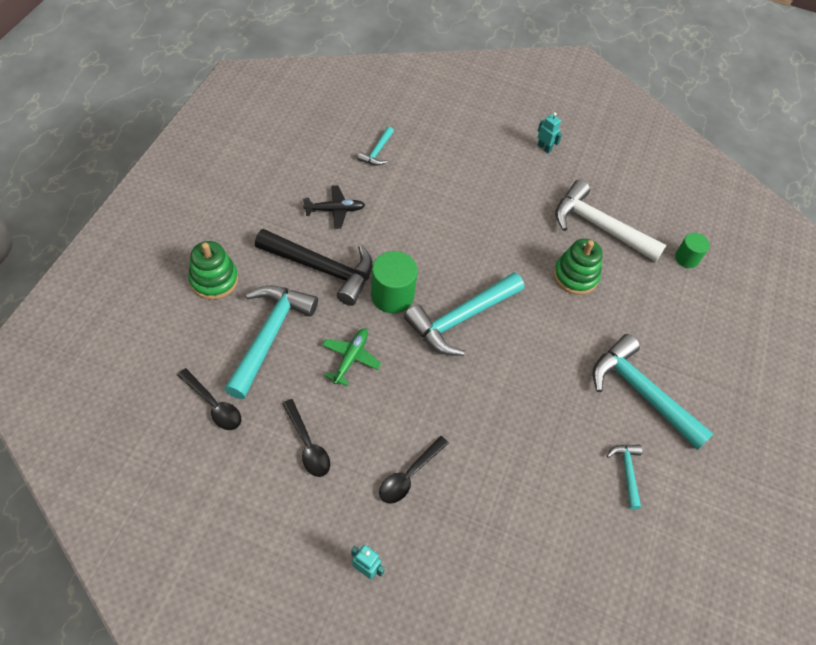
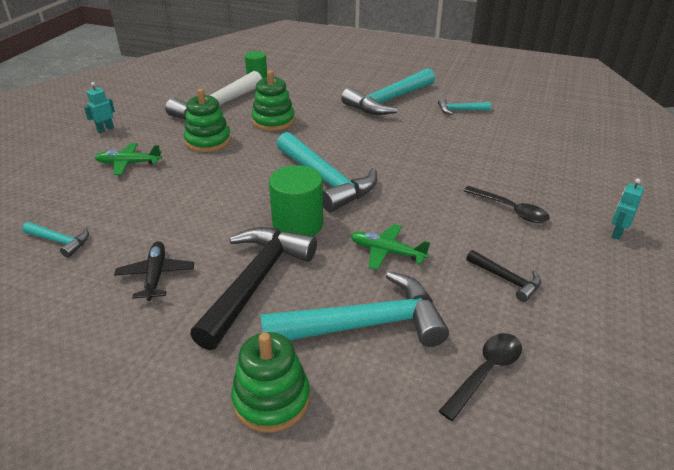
camera: 85 degrees left, 20 degrees down
(270, 335) = (365, 324): turquoise hammer -> turquoise hammer turned 150 degrees clockwise
(307, 444) = (507, 280): black spoon -> black hammer
(485, 173) = (129, 163): none -> green plane
(528, 224) = (208, 141): none -> green stacking toy

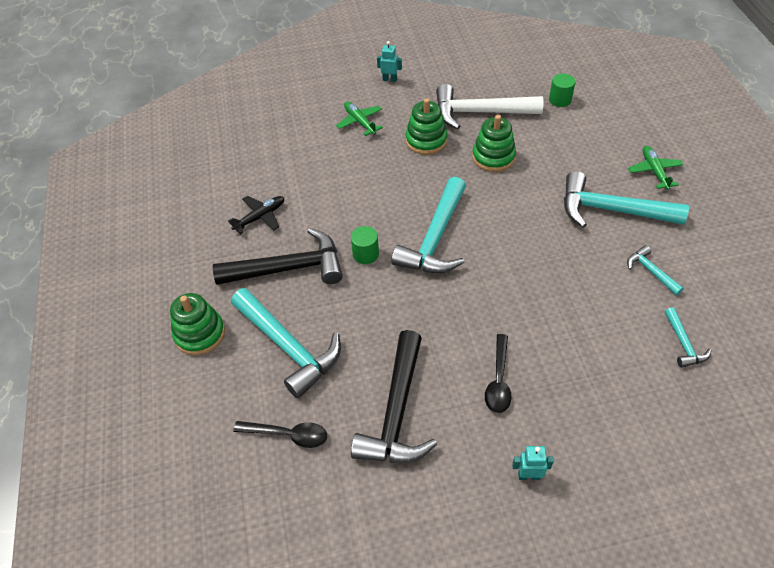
camera: 60 degrees right, 15 degrees up
(60, 241) = (257, 153): turquoise hammer -> turquoise hammer (683, 344)
(298, 224) = (365, 254): green cylinder -> green cylinder, size x0.61
(387, 252) = (373, 322): green plane -> green plane (654, 171)
(507, 280) = (397, 412): black hammer -> black hammer, size x2.10

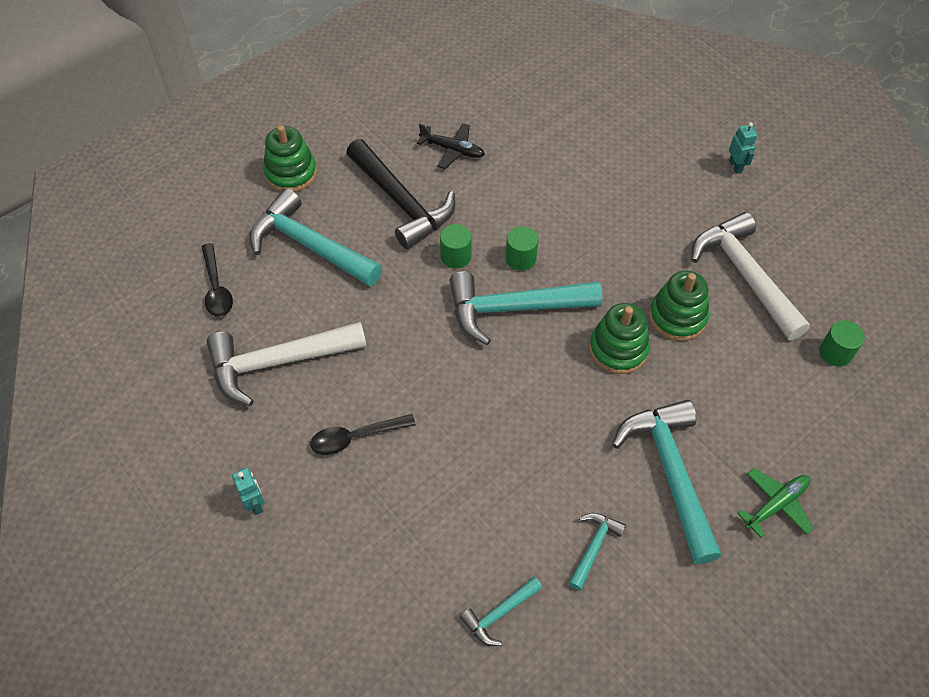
camera: 60 degrees right, 5 degrees up
(289, 347) = (309, 245): turquoise hammer -> turquoise hammer turned 105 degrees clockwise
(360, 122) = (644, 169): green plane -> none
(393, 217) = (520, 258): none -> green cylinder
(397, 412) = (277, 362): black hammer -> white hammer
(426, 140) = (658, 241): green stacking toy -> green stacking toy (618, 349)

